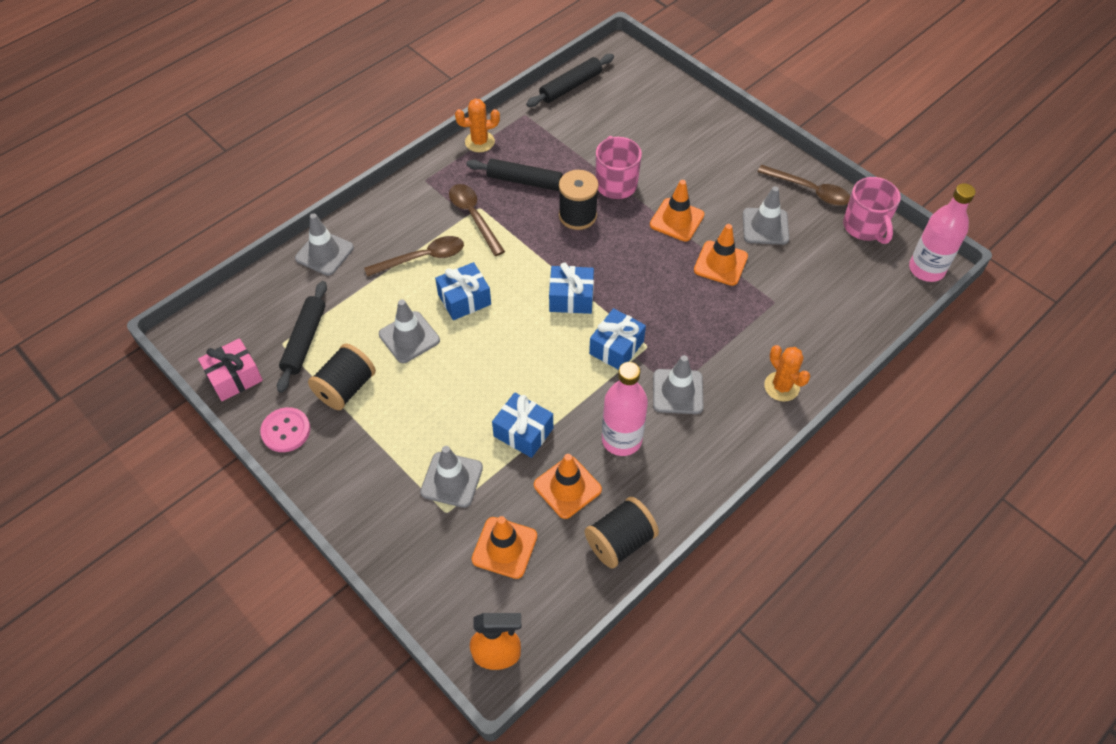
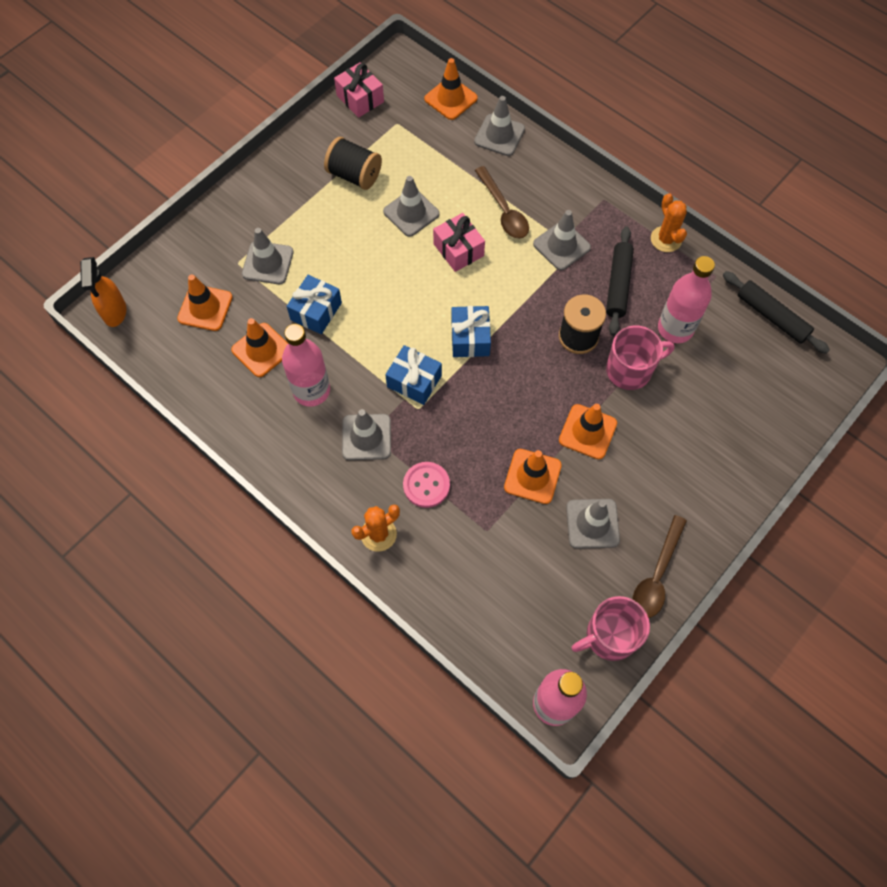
camera: 85 degrees right, 10 degrees up
(261, 291) = (450, 99): none -> orange traffic cone
(286, 431) = (310, 142): pink button -> pink button (426, 485)
(305, 340) = (401, 138): black rolling pin -> none
(464, 299) = (458, 250): blue gift -> pink gift
(474, 217) = (561, 246): brown spoon -> grey traffic cone
(576, 148) = (675, 328): none -> pink bottle
(620, 541) = (210, 394): black spool -> none

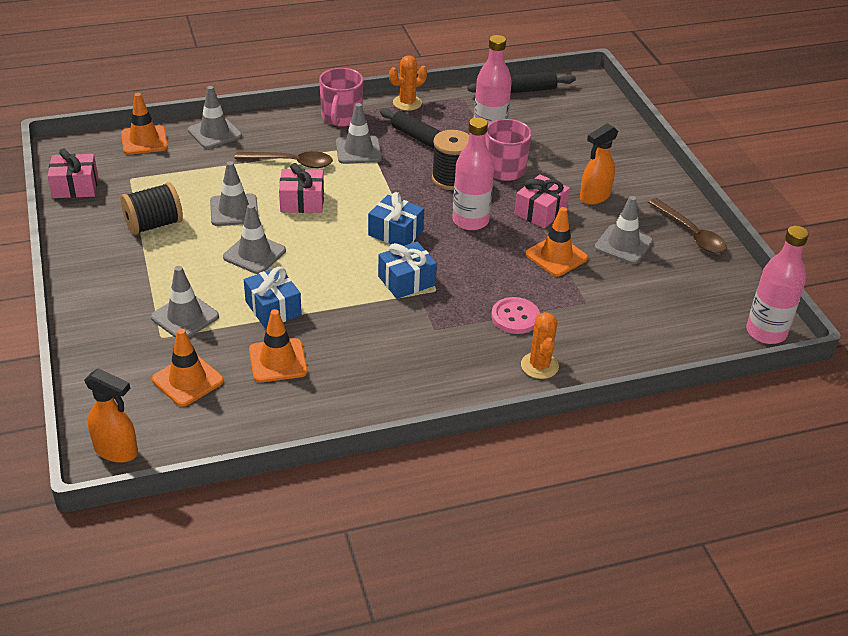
camera: 60 degrees left, 25 degrees down
(311, 390) = (355, 346): pink bottle -> pink bottle (470, 221)
(366, 437) = (436, 332): grey traffic cone -> grey traffic cone (254, 254)
(587, 432) = (540, 212): orange traffic cone -> pink gift
(609, 636) = (726, 279): pink mug -> pink mug (341, 117)
(647, 465) = (594, 197): none -> orange spray bottle
(666, 239) = (407, 103): orange cactus -> orange cactus turned 45 degrees counterclockwise

